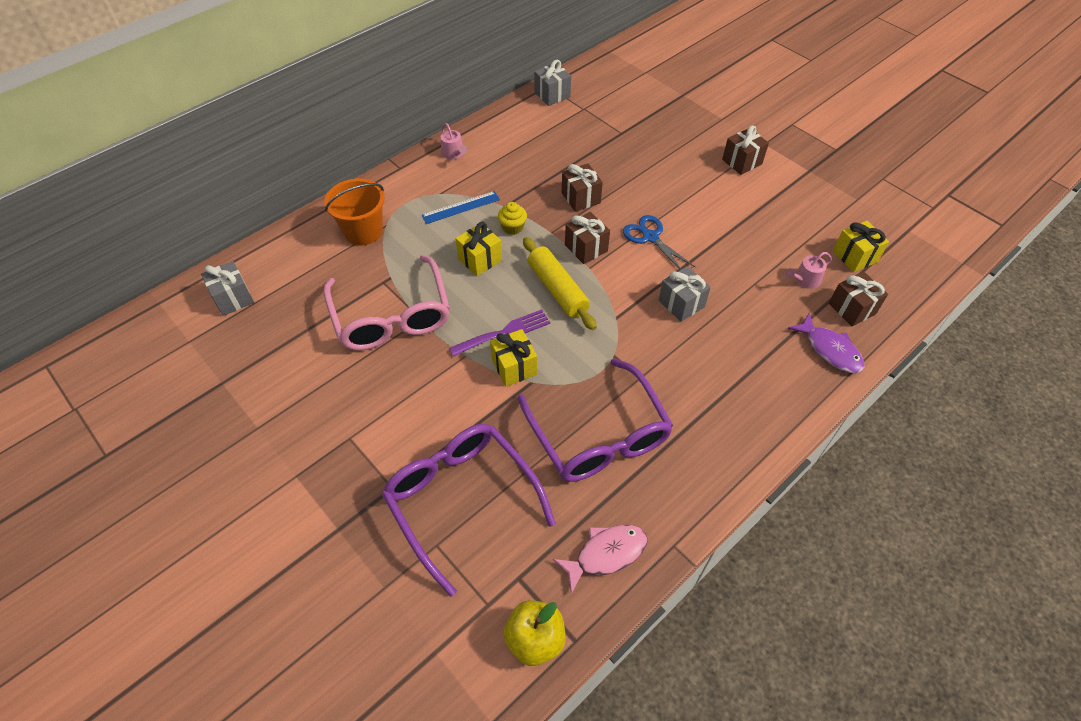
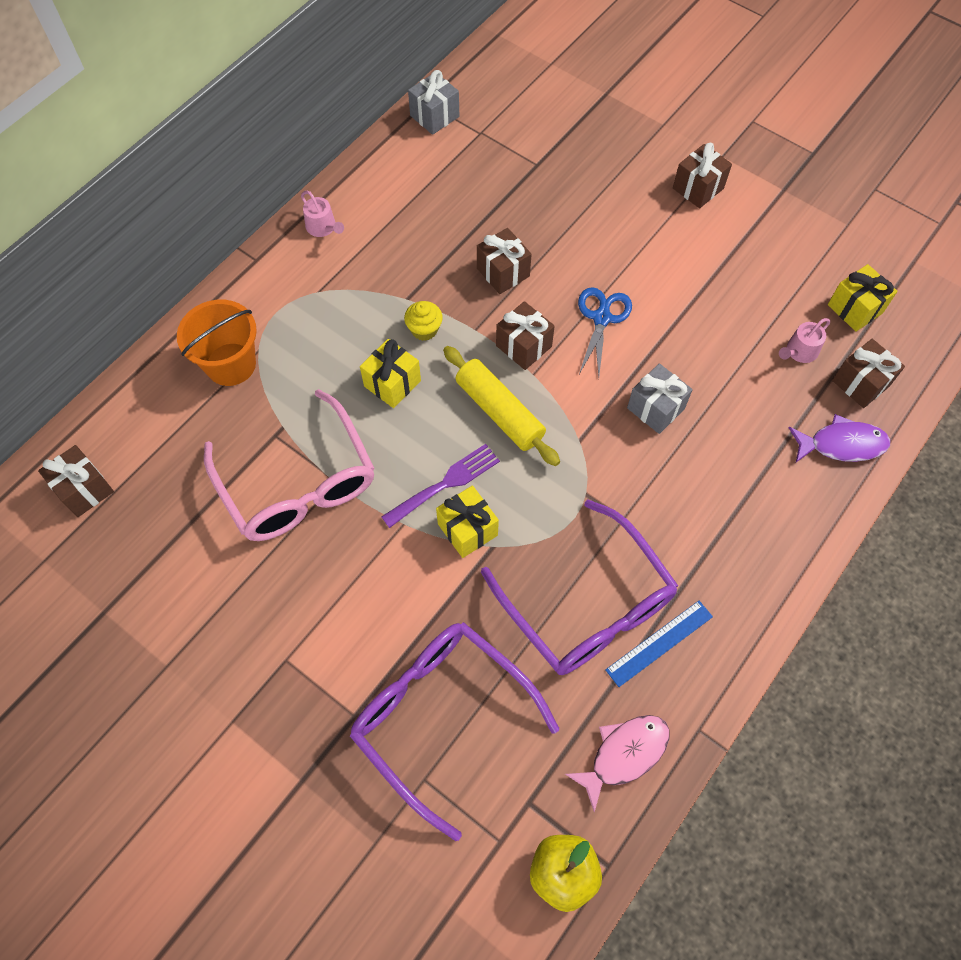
camera: 10 degrees left, 10 degrees up
(233, 298) = (84, 489): grey gift -> brown gift
(461, 207) = (350, 309): blue ruler -> blue ruler (659, 643)
(650, 237) = (601, 318): blue scissors -> blue scissors turned 60 degrees clockwise
(830, 350) = (842, 444): purple fish -> purple fish turned 45 degrees counterclockwise

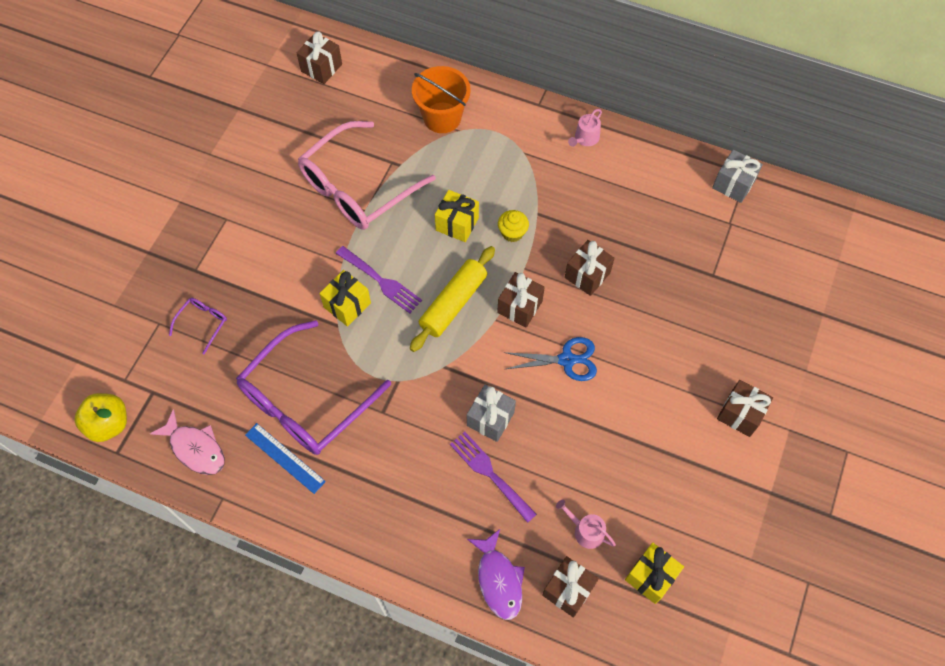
camera: 75 degrees right, 0 degrees up
(442, 718) = (202, 324): purple glasses -> purple glasses, size x0.41
(720, 424) = (489, 473): none -> purple fork

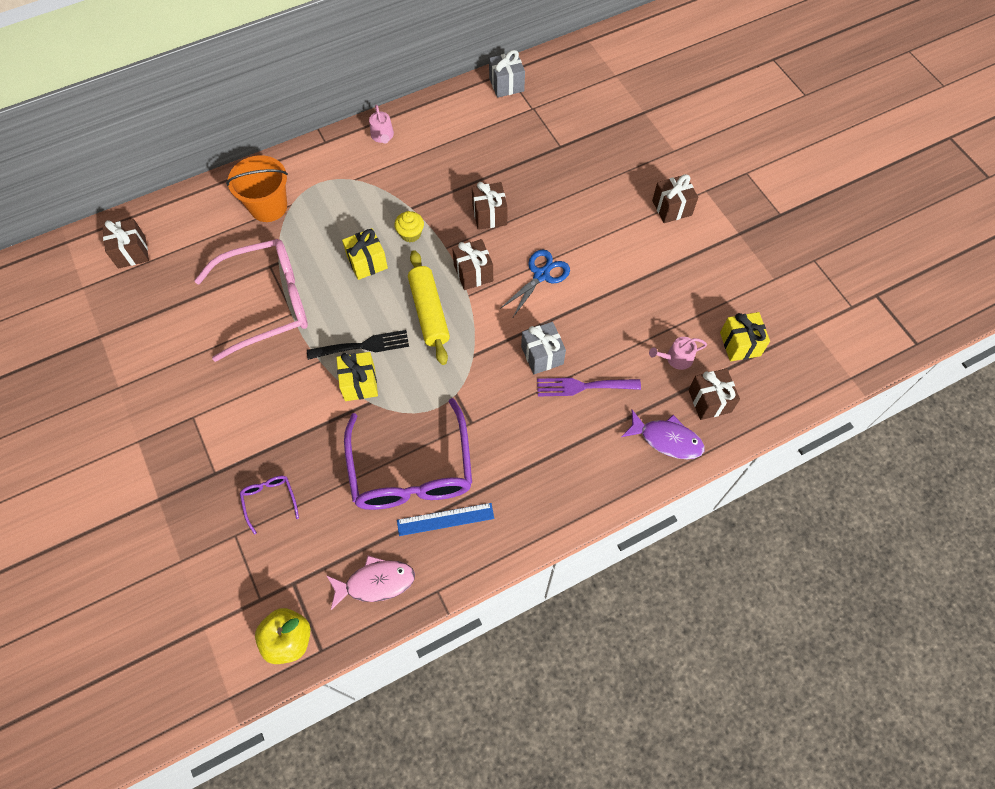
camera: 50 degrees left, 0 degrees up
(358, 187) = (266, 303): pink glasses -> pink glasses turned 105 degrees counterclockwise
(381, 281) = (363, 346): purple fork -> black fork

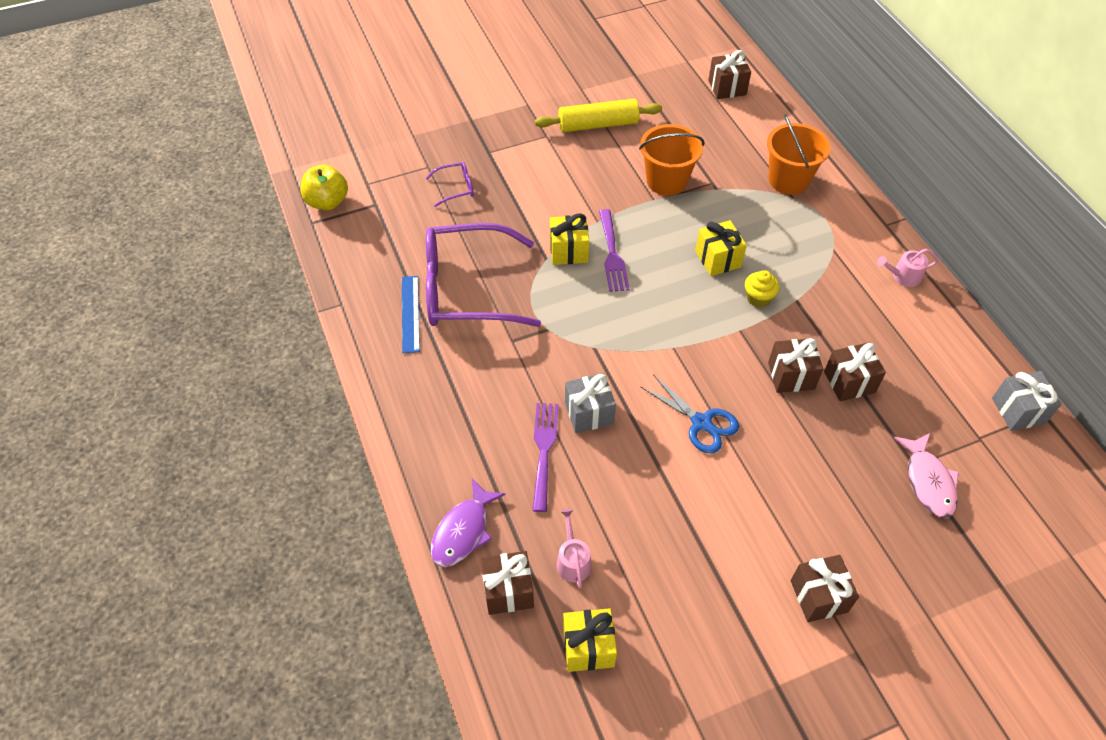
camera: 95 degrees right, 10 degrees down
(266, 303) = (666, 181): pink glasses -> orange bucket
(363, 346) = (612, 254): black fork -> purple fork
(375, 582) = (361, 259): pink fish -> pink fish (928, 482)
(429, 312) = (652, 310): yellow rolling pin -> yellow rolling pin (598, 124)
(473, 273) = (704, 354): brown gift -> brown gift (849, 382)

